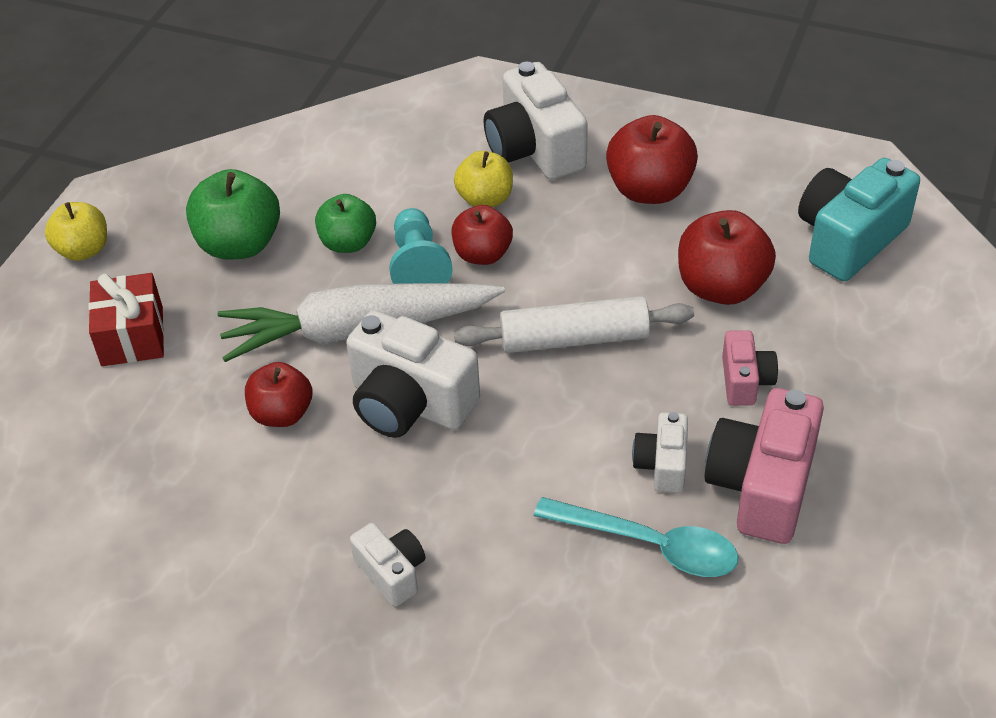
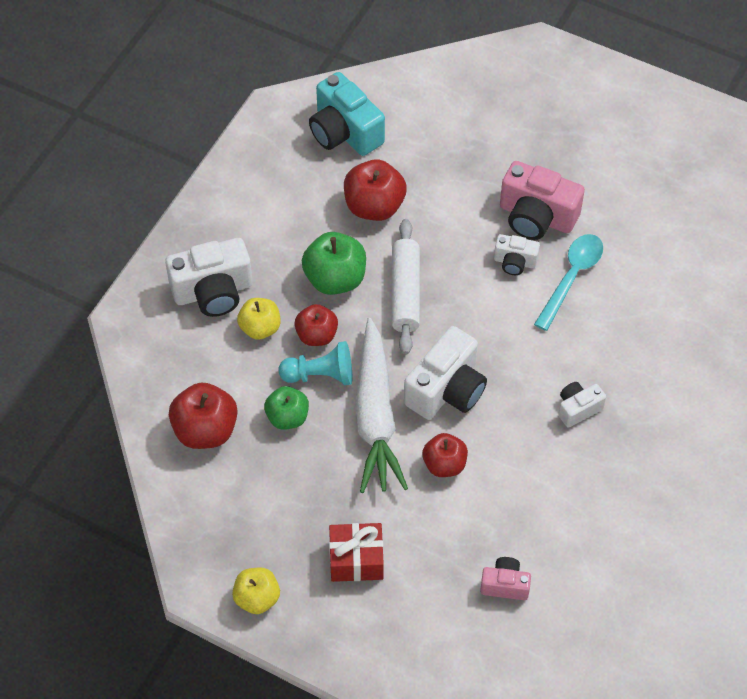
camera: 85 degrees left, 10 degrees up
(239, 244) = (274, 489): green apple -> green apple (335, 279)
(649, 190) = (273, 230): red apple -> red apple (205, 430)
(745, 381) = (456, 209): pink camera -> pink camera (505, 585)

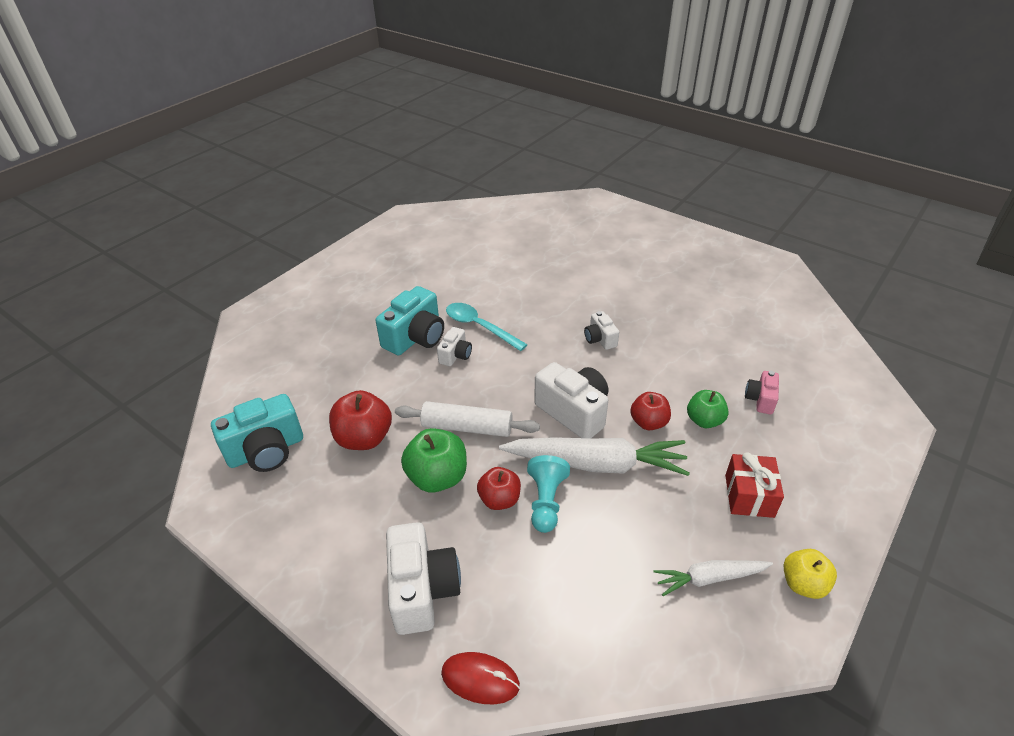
camera: 80 degrees left, 15 degrees down
(140, 347) = (480, 679): none -> red mouse
(205, 430) = (602, 615): red apple -> none
(253, 517) = (709, 578): none -> white carrot
(260, 328) = (480, 548): yellow apple -> none
(287, 417) = (592, 535): green apple -> green apple (704, 420)
(536, 217) = (415, 337): pink camera -> turquoise camera

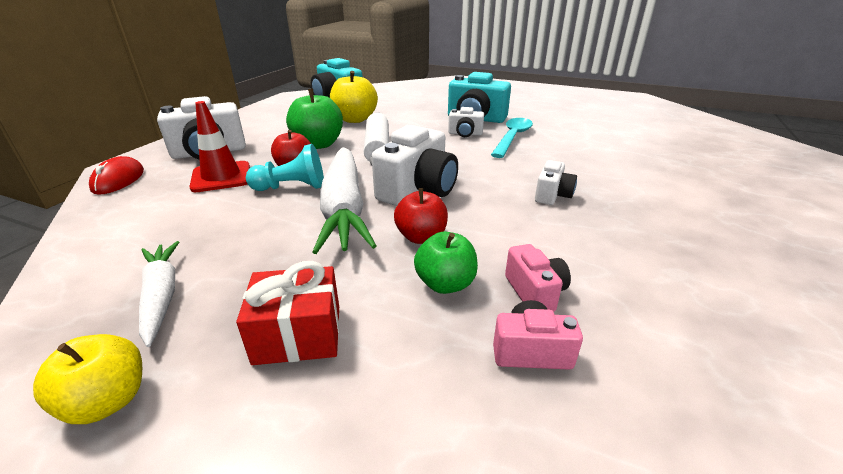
camera: 75 degrees right, 10 degrees down
(364, 438) = (355, 119): red apple -> yellow apple
(503, 566) = (221, 177): none -> red traffic cone
(600, 339) = (552, 195): white camera -> white camera turned 150 degrees clockwise
(714, 384) = (534, 292): none -> pink camera

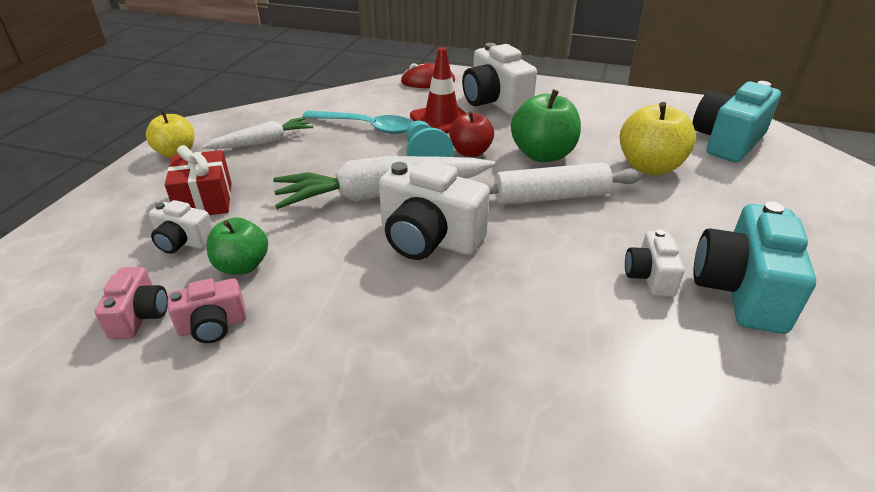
camera: 85 degrees right, 5 degrees up
(421, 237) = (323, 247): red apple -> none
(512, 138) = (662, 338): turquoise spoon -> turquoise spoon (366, 127)
(552, 195) = (428, 367): white camera -> white camera (183, 242)

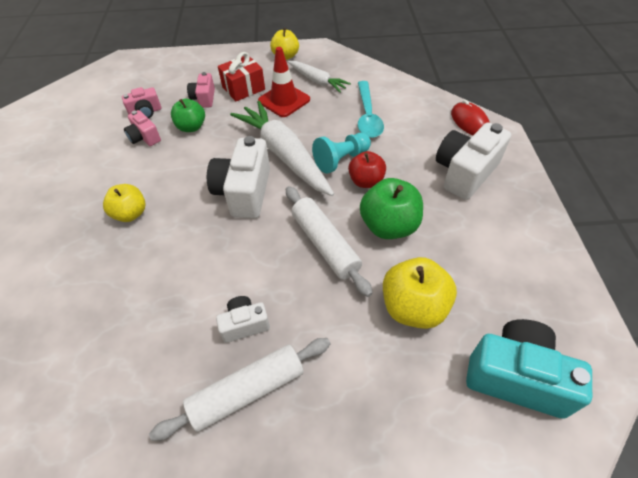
camera: 70 degrees right, 15 degrees up
(183, 242) = (204, 98): white camera -> pink camera
(397, 365) = (130, 214): none -> yellow apple
(441, 120) = (406, 151): red traffic cone -> red traffic cone (284, 100)
(741, 290) = (247, 391): turquoise camera -> white rolling pin

